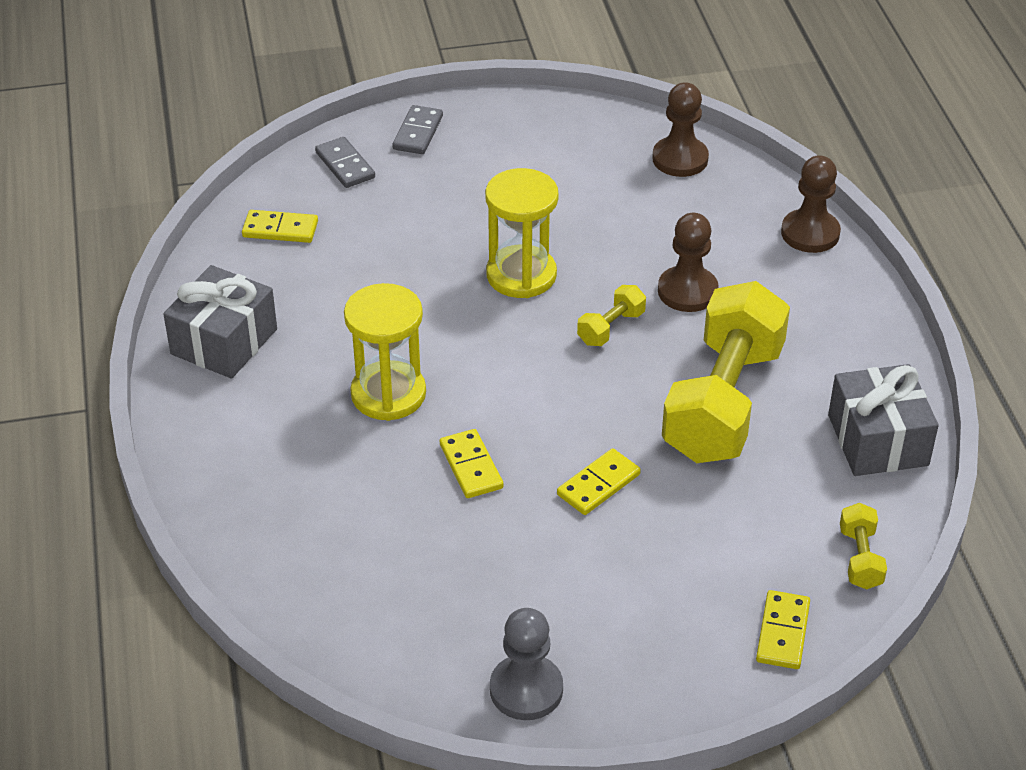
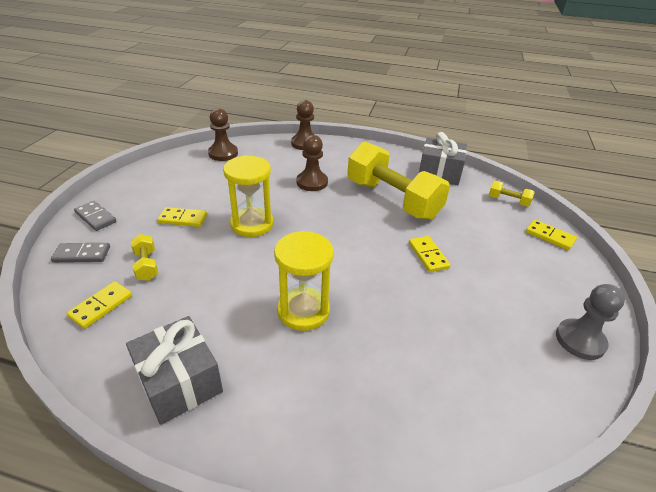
camera: 65 degrees left, 5 degrees down
(471, 466) = (388, 297): yellow domino -> yellow domino (183, 219)
(611, 328) = (317, 211): yellow dumbbell -> yellow dumbbell (146, 265)

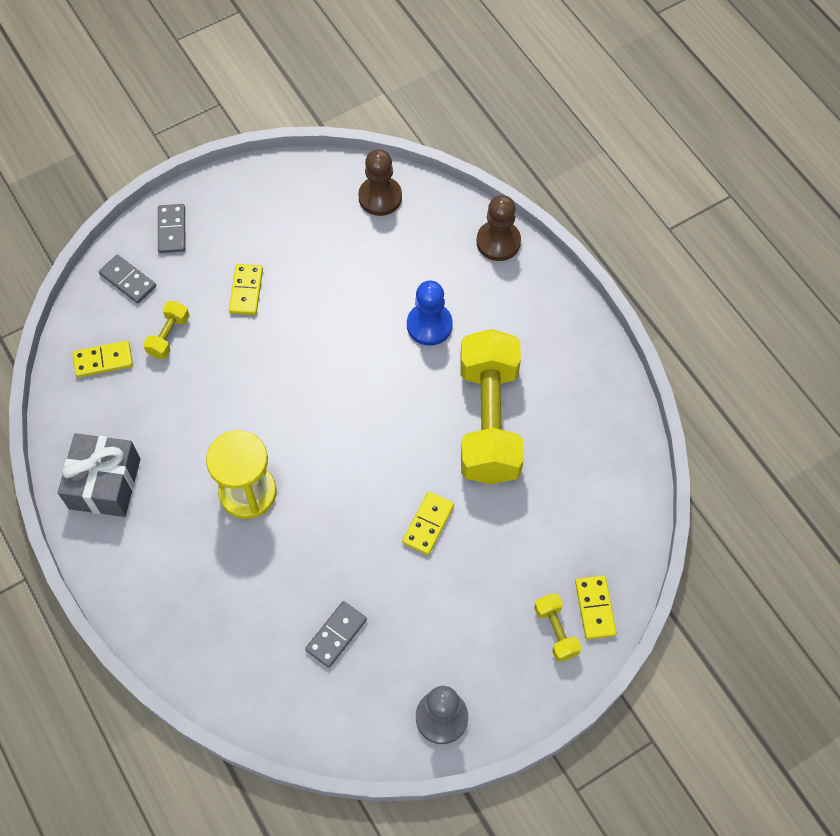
camera: 45 degrees right, 25 degrees up
(183, 219) = (246, 291): yellow domino -> yellow domino turned 45 degrees clockwise
(252, 224) = (303, 348): yellow hourglass -> none
(312, 182) = (429, 325): brown pawn -> blue pawn
(439, 173) = (605, 420): grey gift -> none
(464, 346) = (336, 635): none -> grey domino
(508, 201) = (625, 527): yellow dumbbell -> yellow dumbbell (556, 631)

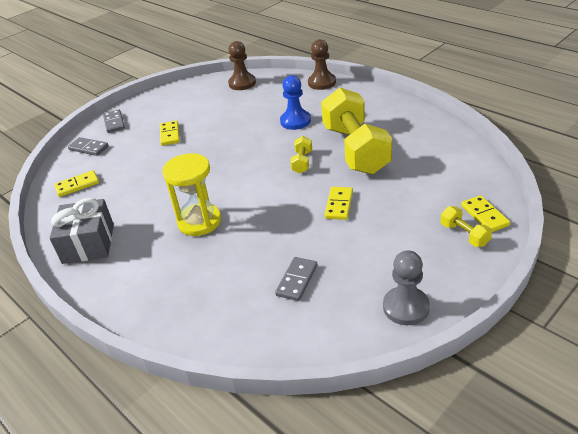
camera: 10 degrees left, 25 degrees down
(168, 336) = (122, 164): yellow dumbbell -> yellow dumbbell (302, 162)

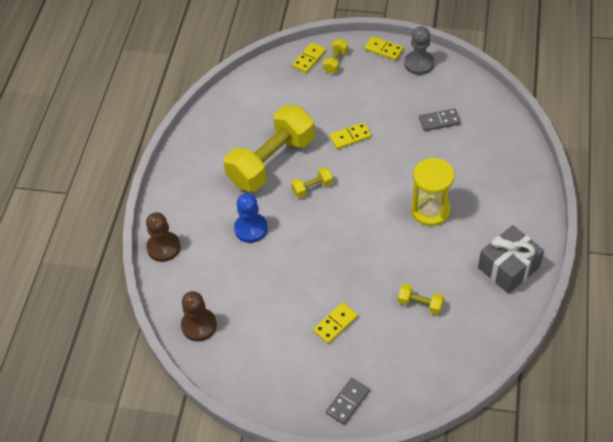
camera: 125 degrees left, 15 degrees up
(77, 185) = (459, 342): yellow domino -> yellow domino (383, 50)
(89, 148) = (404, 386): grey domino -> none
(129, 179) = (420, 304): none -> yellow dumbbell

